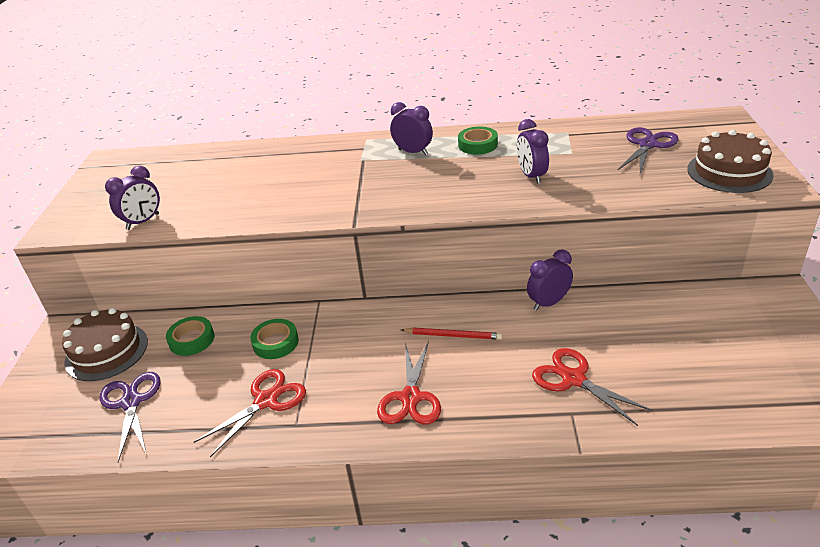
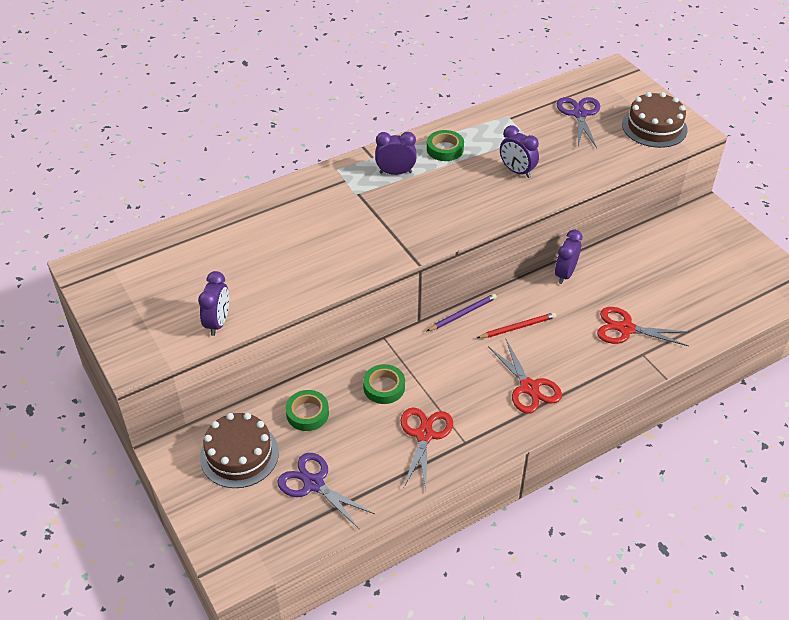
camera: 35 degrees left, 10 degrees up
(409, 305) = (462, 314): none -> purple pencil

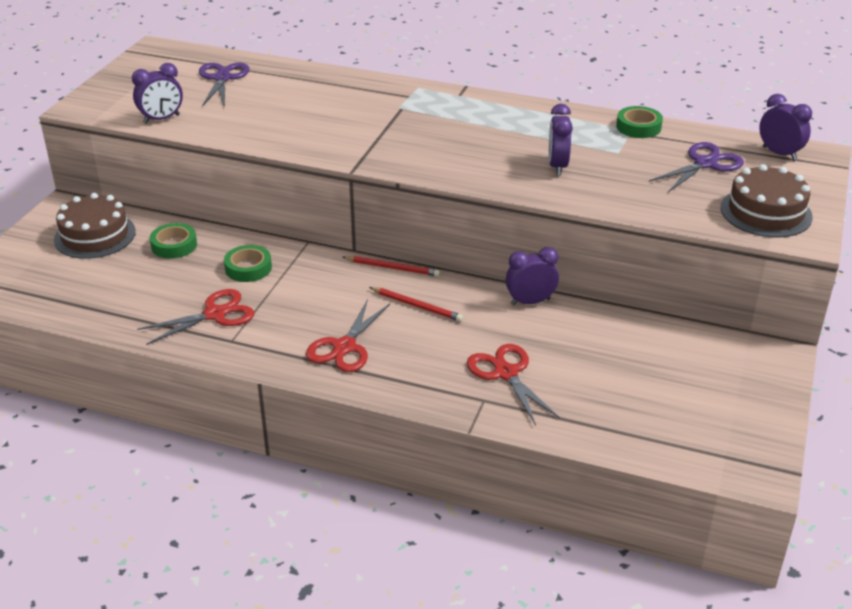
camera: 50 degrees right, 10 degrees down
(313, 484) = (99, 284): purple scissors -> purple scissors (222, 78)
(395, 172) = (456, 112): purple clock -> purple clock (779, 153)
(445, 149) = (527, 120): green tape -> green tape (638, 127)
(462, 314) = (392, 268): purple pencil -> red pencil

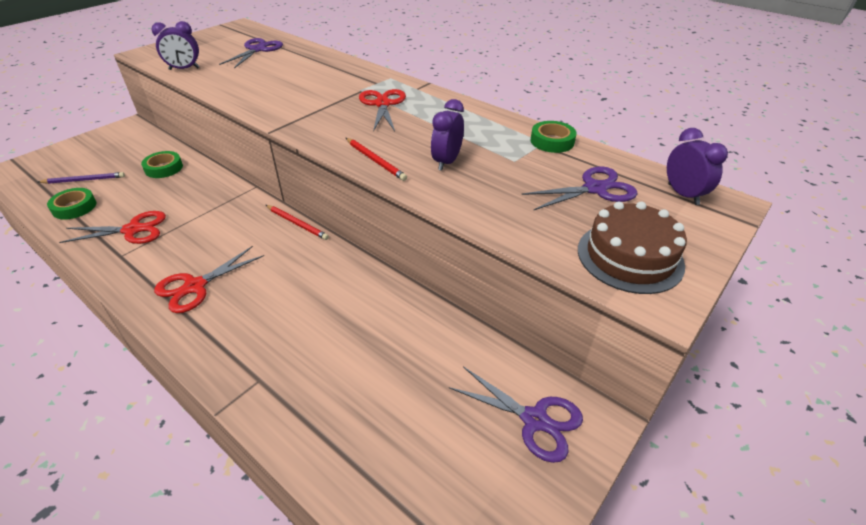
camera: 20 degrees right, 5 degrees up
(89, 278) = (84, 180): none -> purple pencil
(95, 235) = (123, 150): brown cake -> none
(248, 268) = (194, 197): green tape -> green tape (74, 207)
(417, 306) = (286, 263): red pencil -> red pencil (375, 160)
(506, 373) = (303, 355): red scissors -> red scissors (382, 104)
(530, 302) = (383, 285): purple clock -> none
(732, 366) = (534, 420): none -> purple scissors

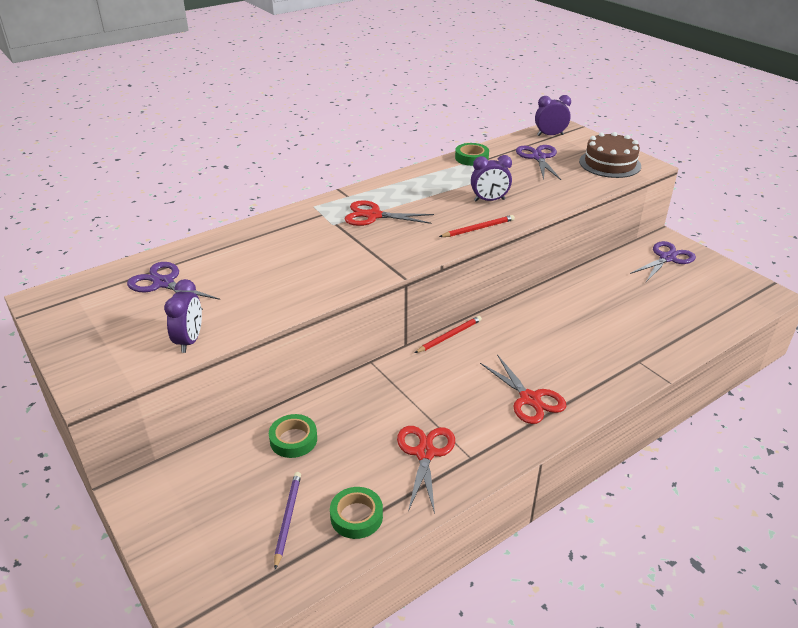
camera: 75 degrees left, 5 degrees down
(446, 162) = (489, 200): purple clock -> purple clock turned 45 degrees counterclockwise

